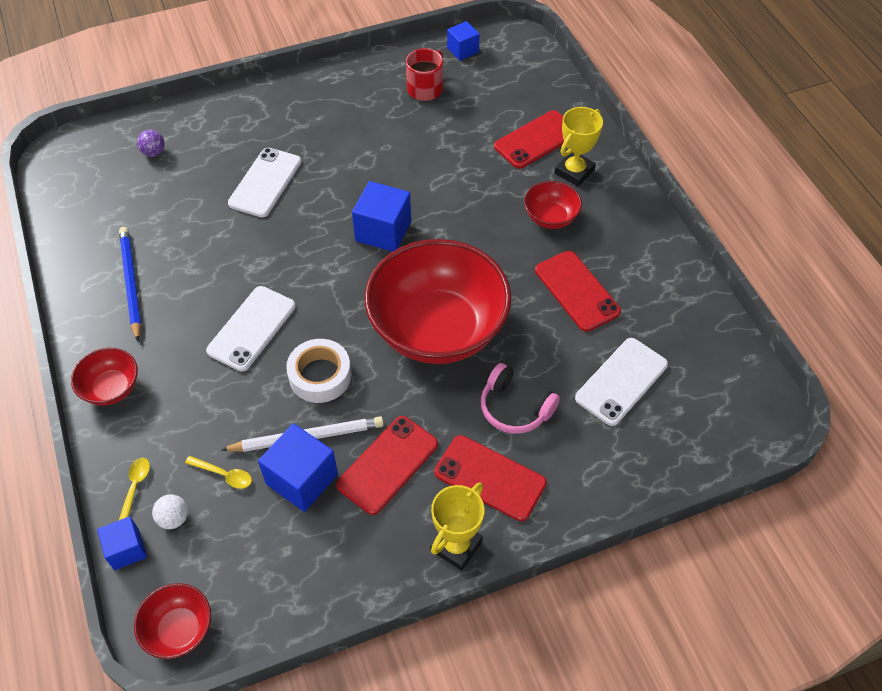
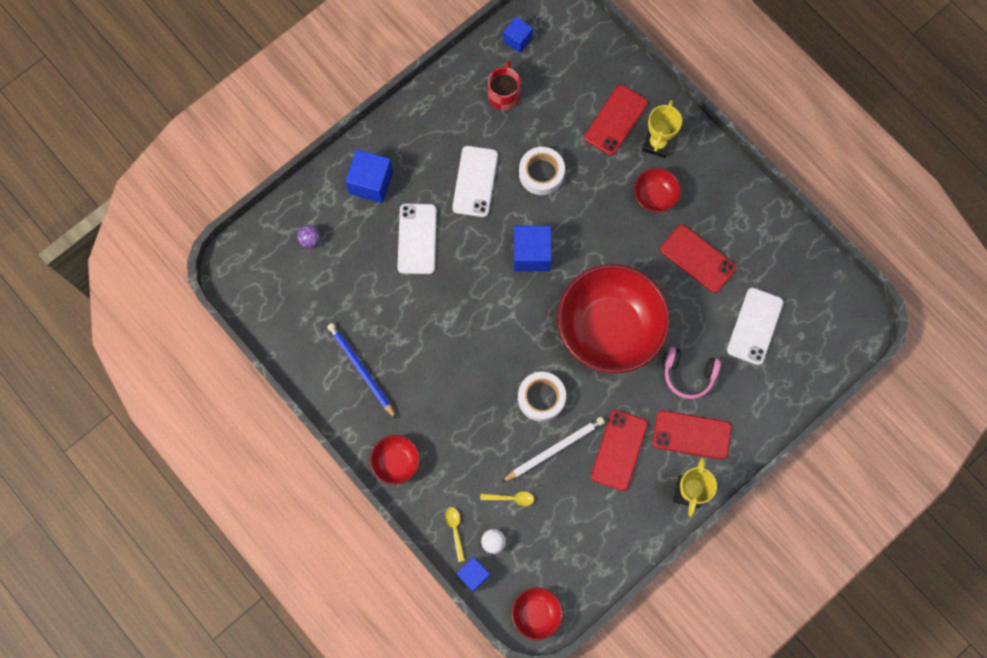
camera: 20 degrees left, 20 degrees up
(252, 328) = (473, 376): white phone -> white phone (475, 181)
(302, 479) = (565, 482): blue cube -> blue cube (371, 183)
(431, 163) = (541, 173): none -> white tape

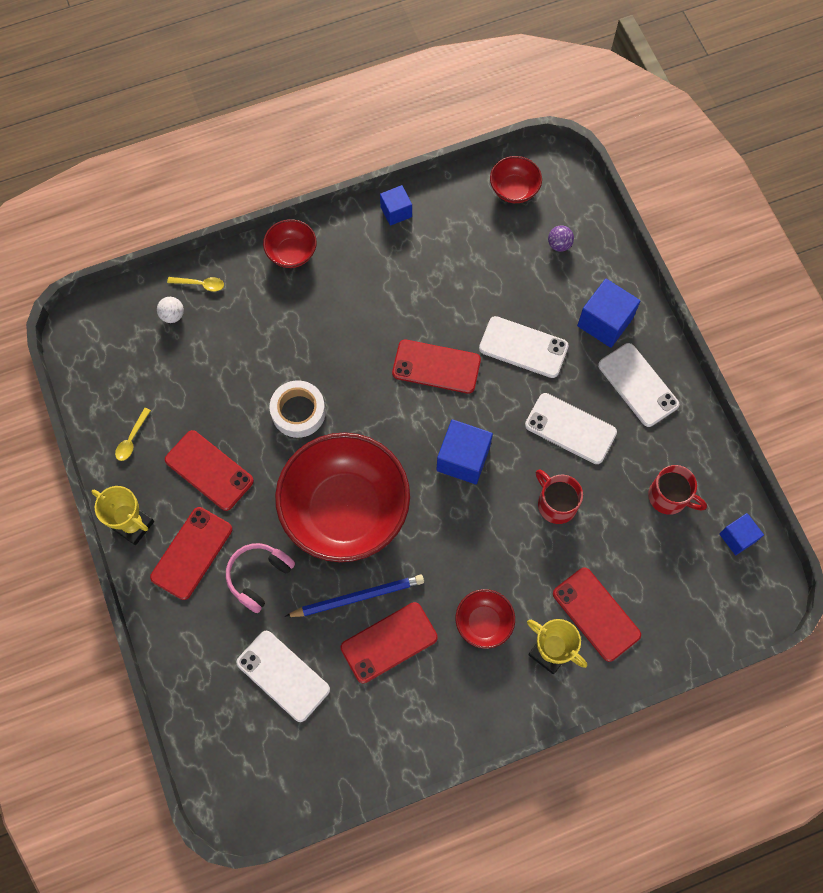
camera: 110 degrees right, 5 degrees down
(361, 370) = (400, 250): blue pencil -> blue pencil (358, 597)
(418, 142) = (638, 385): none -> white phone
(460, 301) = (436, 367): none -> red phone
(473, 574) = (150, 287): blue cube -> blue cube (396, 211)
(511, 498) = (207, 346): yellow spoon -> yellow spoon (131, 439)
(536, 613) = (85, 331): red bowl -> red bowl (514, 189)
(541, 173) = (556, 503): white tape -> red mug
(554, 449) = (239, 406): white pencil -> none

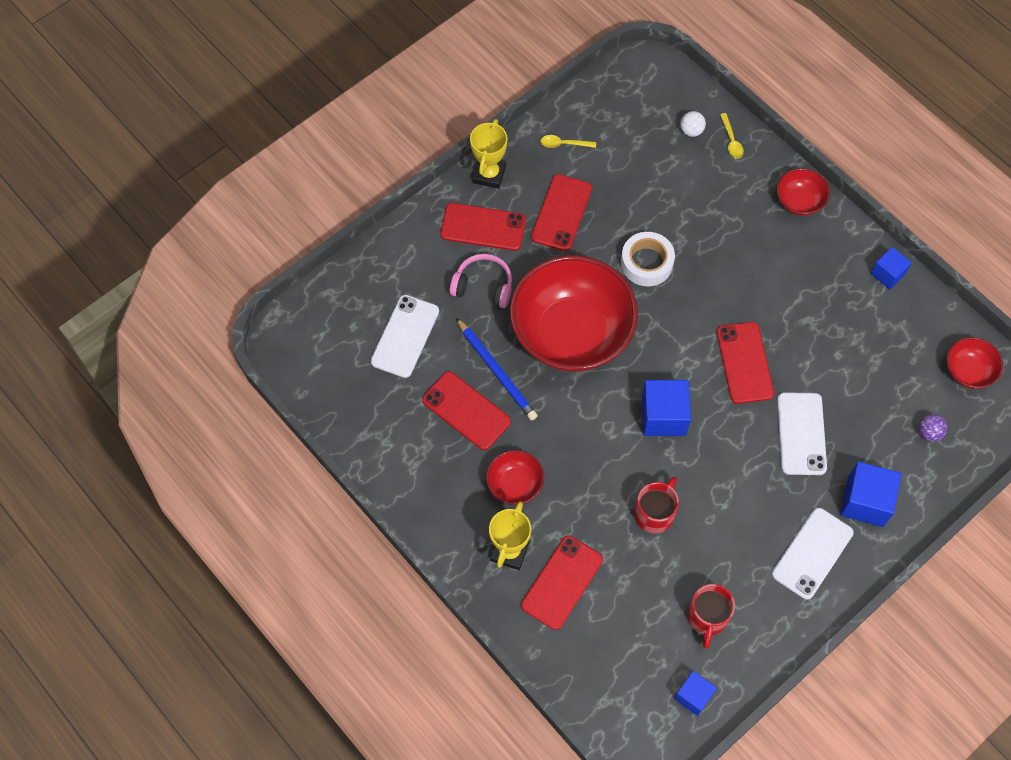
camera: 70 degrees right, 5 degrees down
(570, 429) = (736, 503): white phone -> none

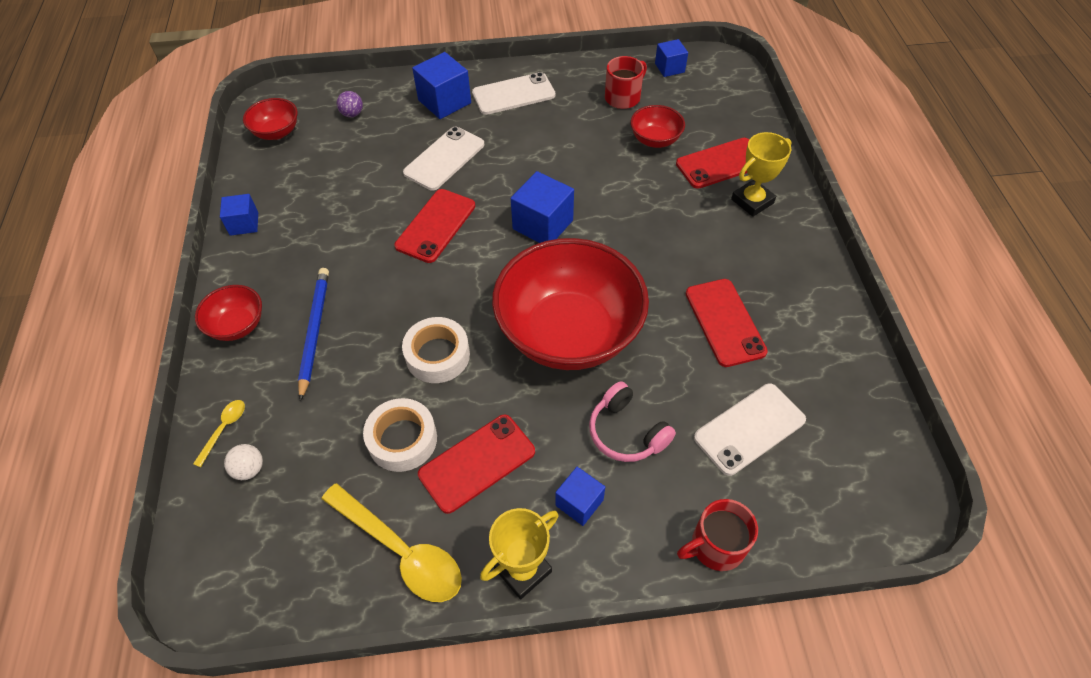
camera: 145 degrees left, 10 degrees down
(483, 227) = (579, 502): red phone -> blue cube
(497, 371) = (670, 340): blue pencil -> blue pencil (314, 331)
(515, 485) = (716, 242): red bowl -> red bowl (655, 140)
(563, 144) = (401, 551): yellow spoon -> yellow spoon, size x2.13
(619, 199) = (402, 439): none -> white tape
(655, 513) = (609, 168): red mug -> red mug (716, 546)

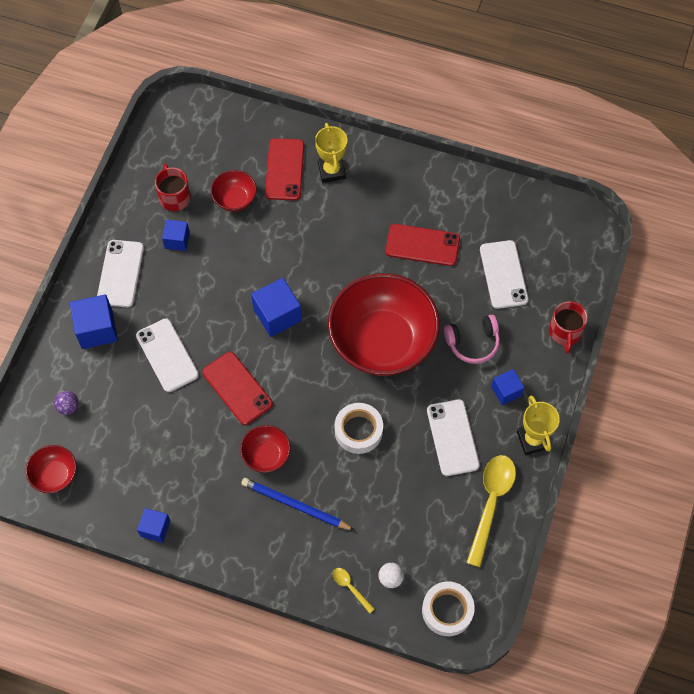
camera: 65 degrees left, 10 degrees up
(237, 325) = (261, 558): red bowl -> red bowl (266, 455)
(401, 551) = (491, 502): yellow spoon -> yellow spoon turned 45 degrees counterclockwise
(402, 439) = (414, 476): white tape -> white tape (447, 610)
(477, 463) = (452, 437): red phone -> white phone
(669, 68) = (160, 146): blue cube -> blue cube (177, 240)

